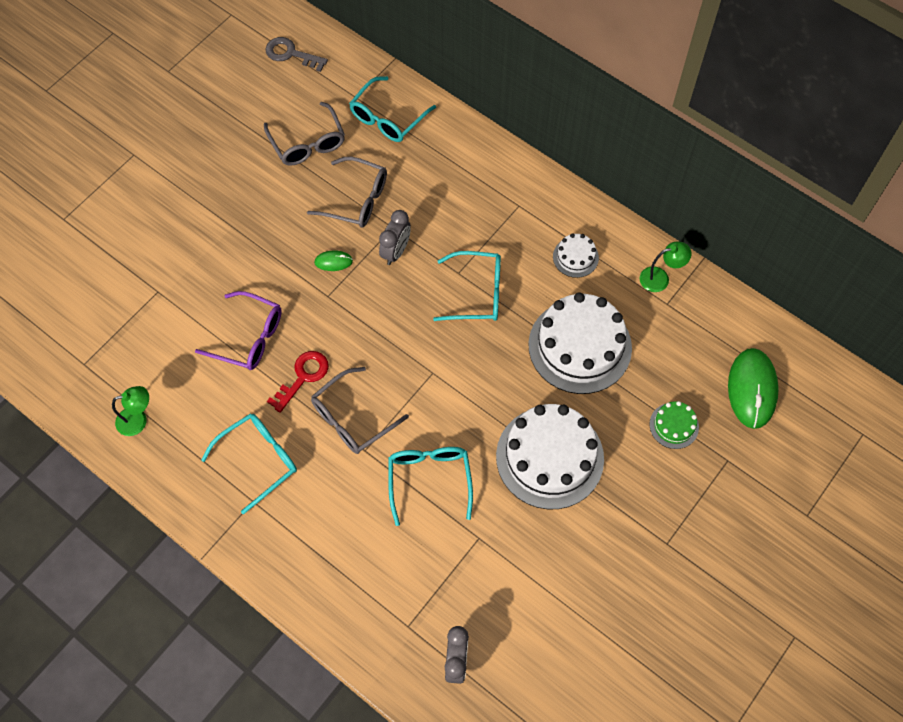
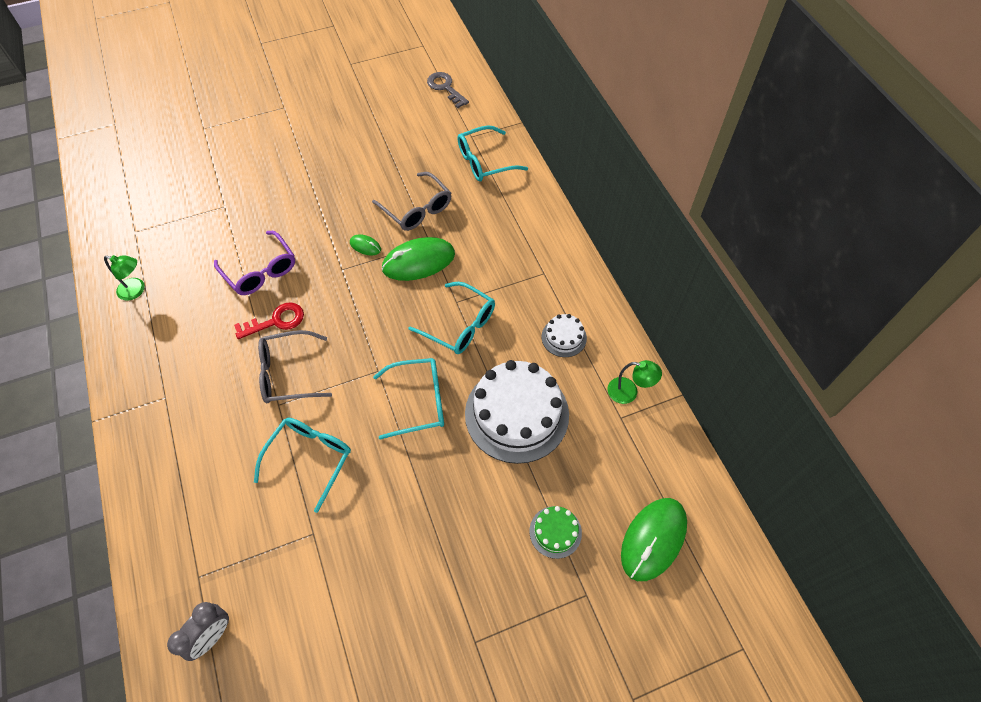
camera: 30 degrees right, 5 degrees down
(259, 460) = (194, 368): turquoise glasses -> turquoise glasses (419, 401)
(308, 143) = (411, 153): grey glasses -> none
(396, 251) = (418, 261): grey clock -> green mouse
(549, 457) = (423, 497): white cake -> none

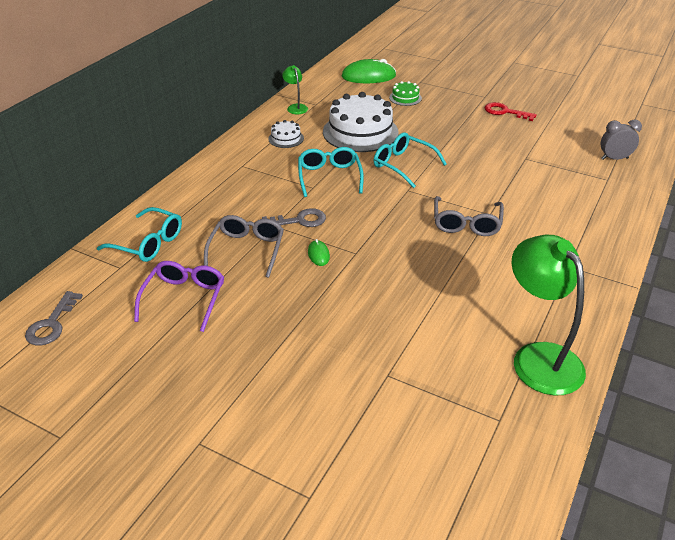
camera: 130 degrees left, 20 degrees down
(136, 290) = (539, 357): green lamp -> green lamp, size x2.09
(260, 271) = (416, 295): purple glasses -> purple glasses (184, 298)
(276, 321) = (441, 255): red key -> red key (505, 112)
(288, 373) = (466, 223): grey glasses -> grey glasses turned 60 degrees clockwise
(310, 458) = (496, 182): turquoise glasses -> none
(418, 261) = (299, 220): green mouse -> grey key

